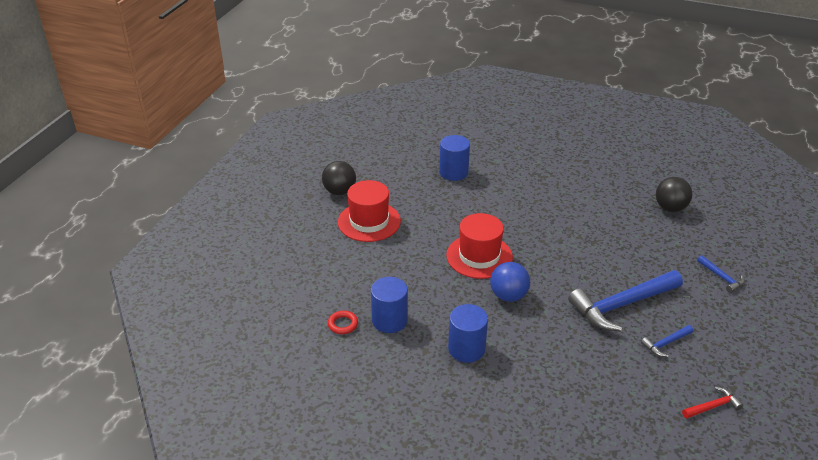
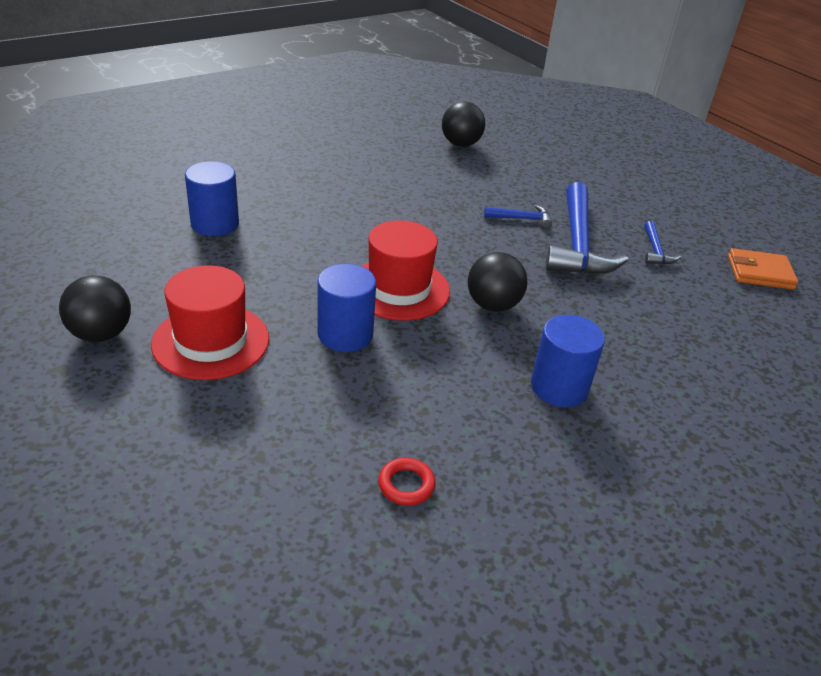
camera: 60 degrees left, 0 degrees up
(389, 320) = (443, 429): blue cylinder -> blue cylinder (345, 334)
(508, 296) = (493, 305): blue ball -> black ball
(713, 406) = (760, 272): red hammer -> orange wallet
(722, 277) = (587, 175): blue hammer -> blue hammer (521, 219)

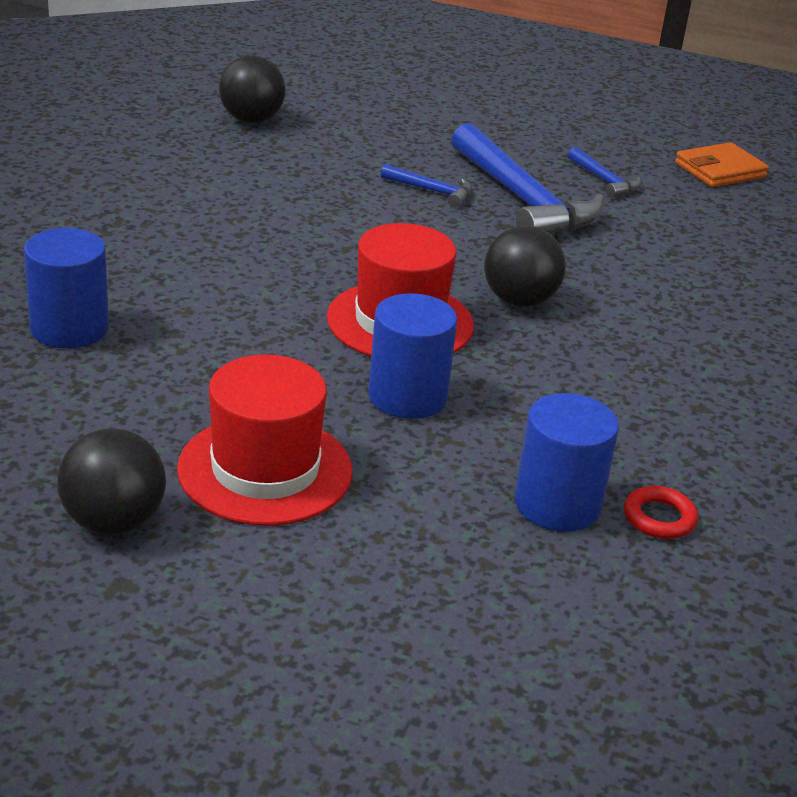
camera: 35 degrees left, 5 degrees down
(521, 219) = (432, 191): blue hammer -> blue hammer turned 60 degrees clockwise
(559, 387) = (679, 359): blue cylinder -> blue cylinder (557, 504)

